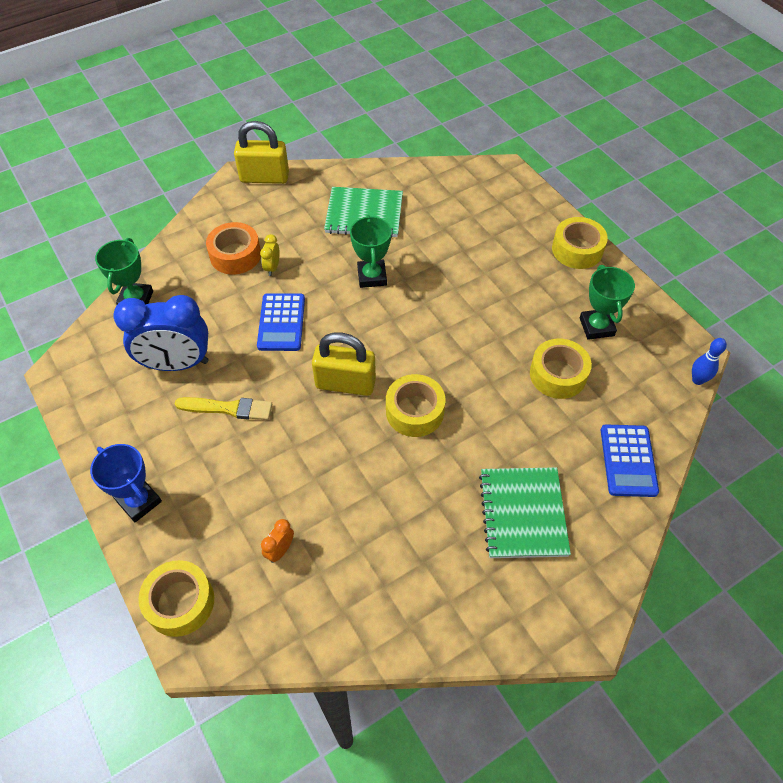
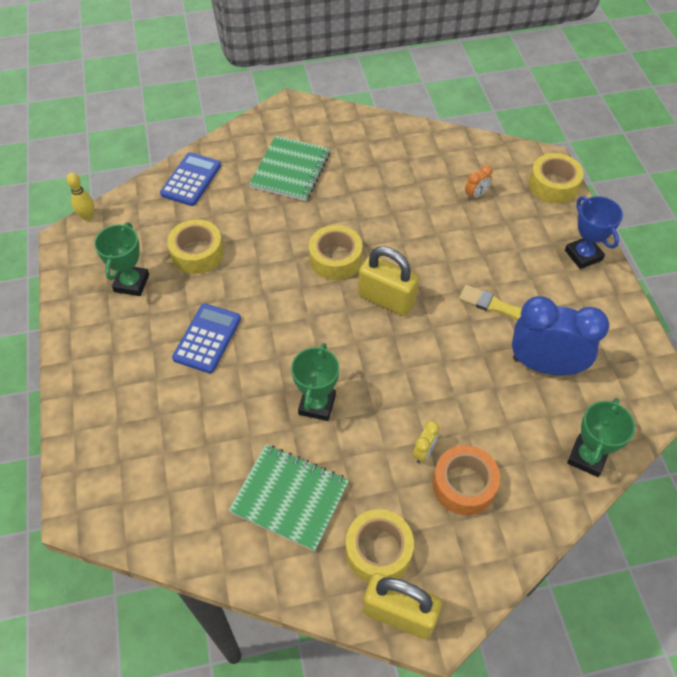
camera: 160 degrees left, 0 degrees up
(281, 322) = (430, 379): blue calculator -> blue calculator (207, 338)
(577, 250) = (84, 368): yellow tape -> yellow tape (378, 550)
(697, 380) = (88, 216): blue bowling pin -> yellow bowling pin

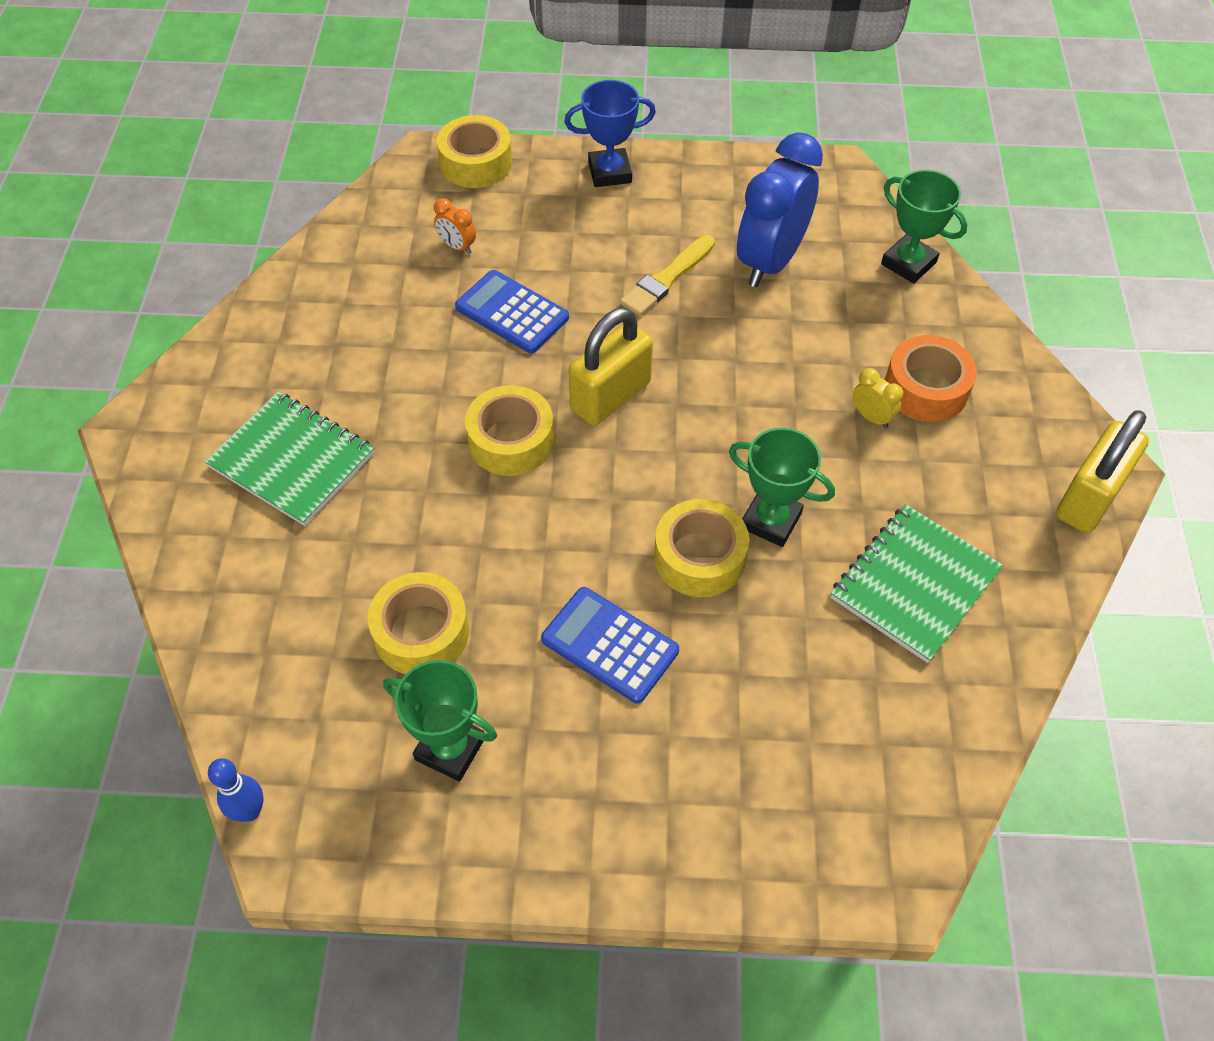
camera: 75 degrees left, 0 degrees up
(88, 216) = (250, 811): yellow bowling pin -> blue bowling pin
(191, 180) = (239, 616): blue calculator -> blue calculator (512, 313)
(378, 550) = (1004, 500): yellow tape -> yellow tape (699, 557)
(476, 195) = (457, 247): orange clock -> orange clock turned 150 degrees clockwise

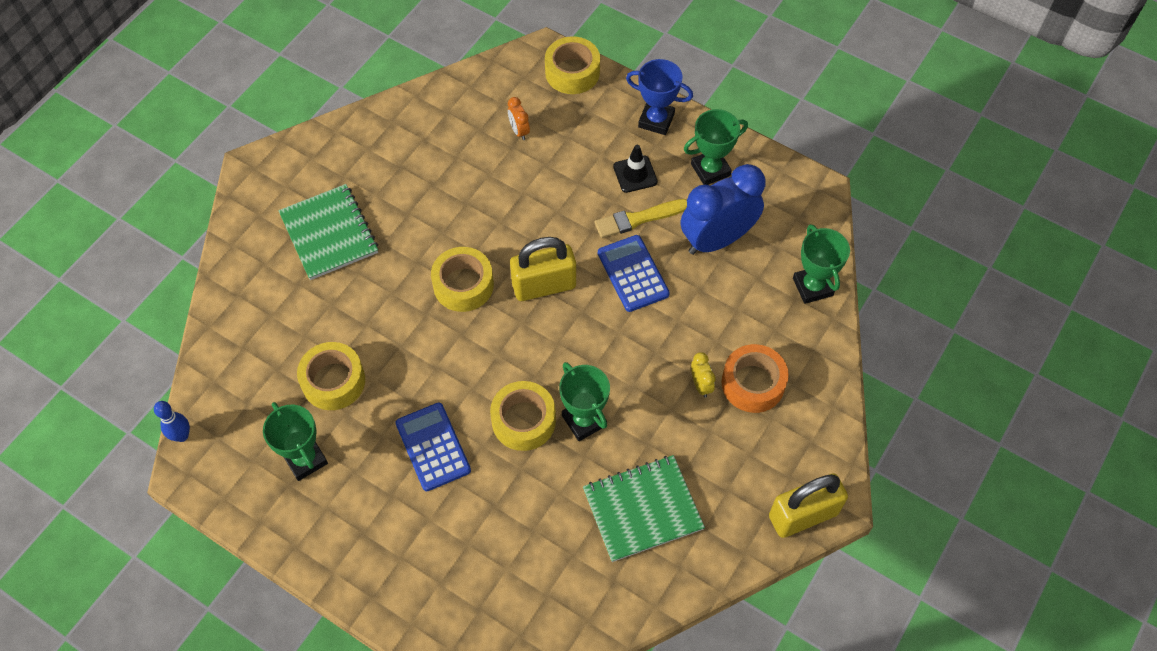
camera: 30 degrees right, 5 degrees up
(512, 313) = (522, 196): blue calculator -> blue calculator (633, 274)
(627, 235) = (635, 174): none -> black traffic cone
(708, 196) = (710, 170): none -> green trophy

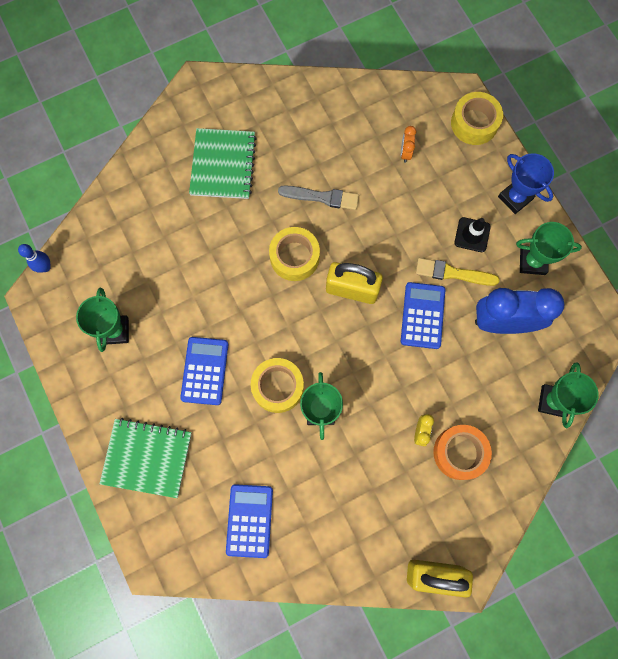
camera: 30 degrees right, 15 degrees up
(333, 381) = (165, 282): yellow tape -> none
(457, 214) = (321, 197): none -> grey brush
(575, 571) = (249, 520): none -> blue calculator
(642, 509) = (322, 502): green notebook -> green notebook (147, 458)

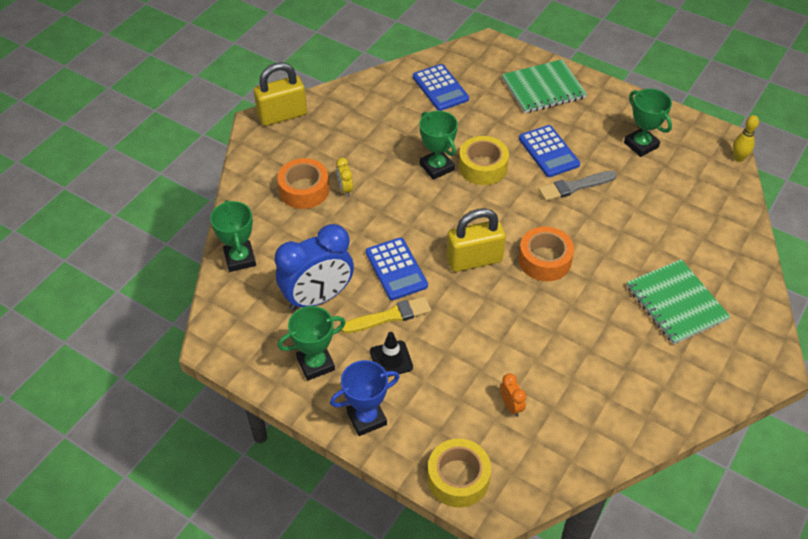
camera: 150 degrees right, 25 degrees down
(45, 267) = (738, 158): blue bowling pin -> yellow bowling pin
(294, 257) = (544, 260): yellow tape -> orange tape
(321, 197) = (561, 321): grey brush -> grey brush (575, 186)
(515, 198) = (366, 418): blue trophy -> blue trophy turned 45 degrees counterclockwise

